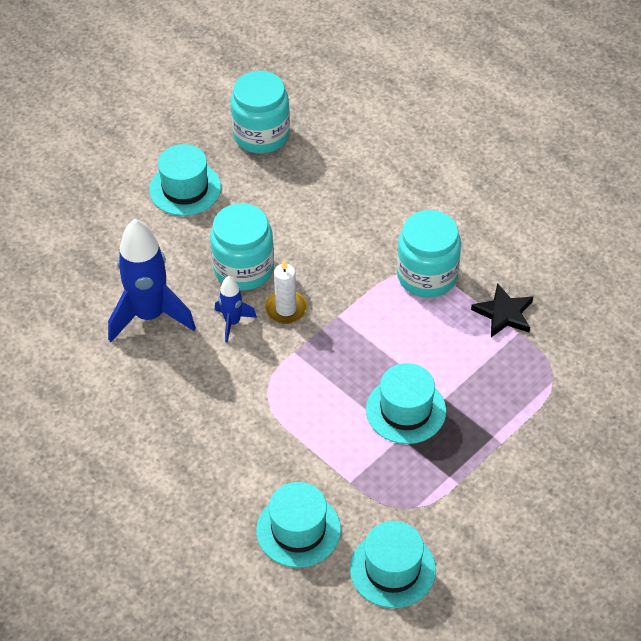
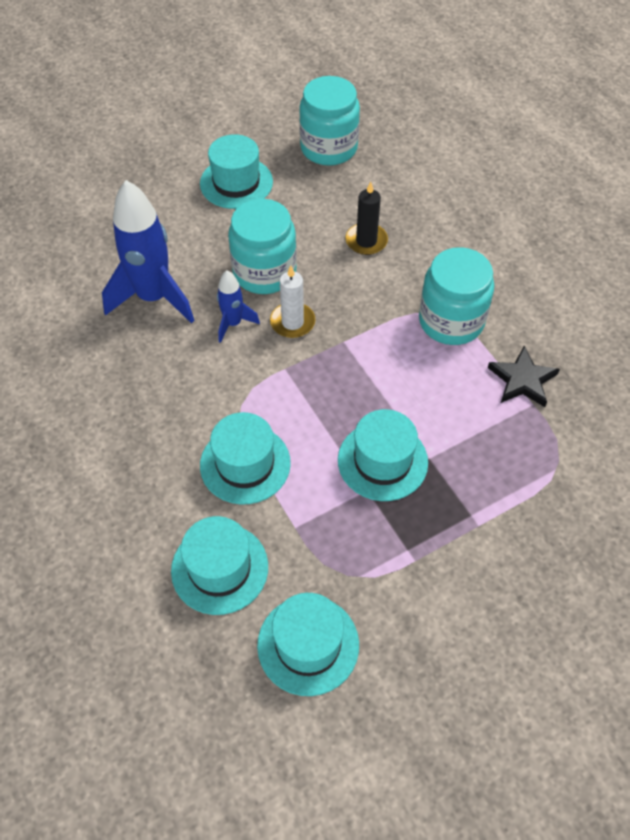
camera: 15 degrees right, 5 degrees up
(288, 441) = (245, 464): none -> turquoise hat
(327, 219) = (366, 241): none -> black candle

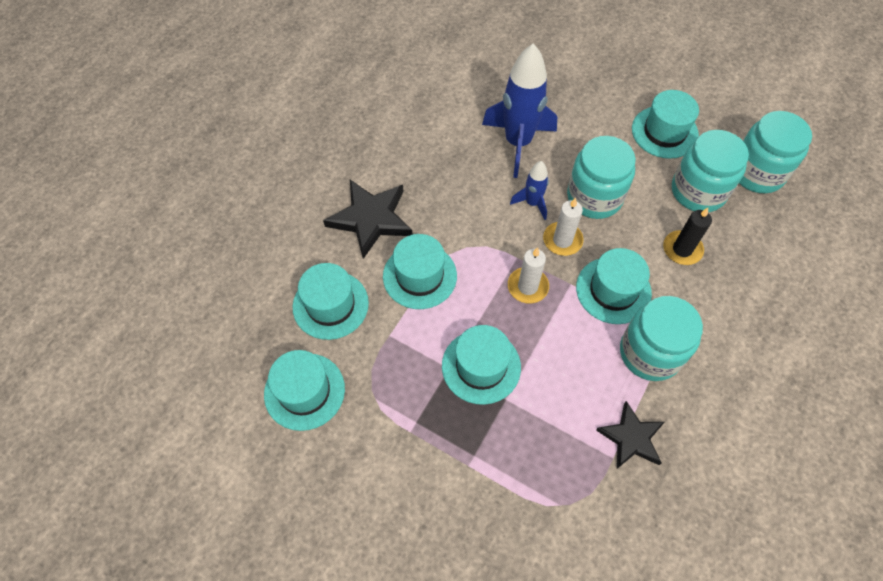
camera: 60 degrees right, 5 degrees up
(140, 476) = (371, 219): none -> black star
(316, 196) = (698, 191): none -> turquoise jar
(323, 377) = (527, 286): none -> white candle
(372, 313) = (613, 290): none -> turquoise hat

